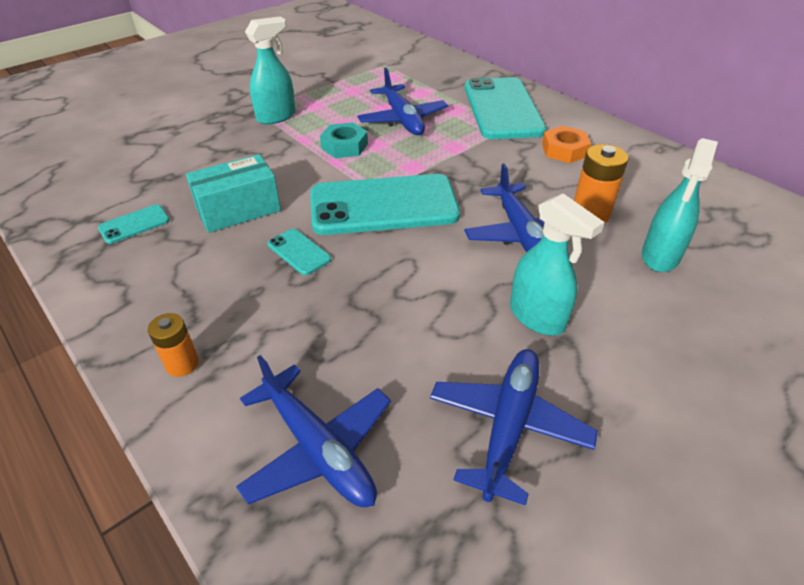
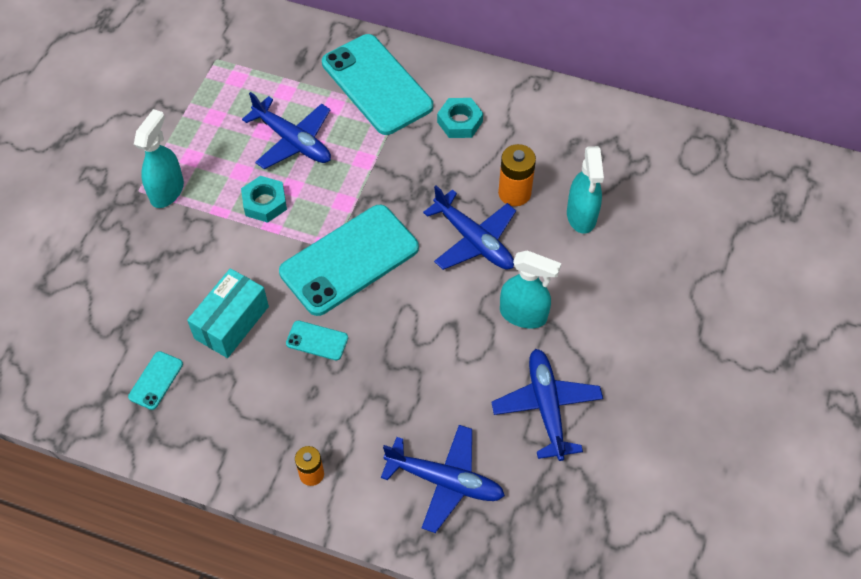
camera: 30 degrees left, 15 degrees up
(564, 150) = (460, 122): orange nut -> turquoise nut

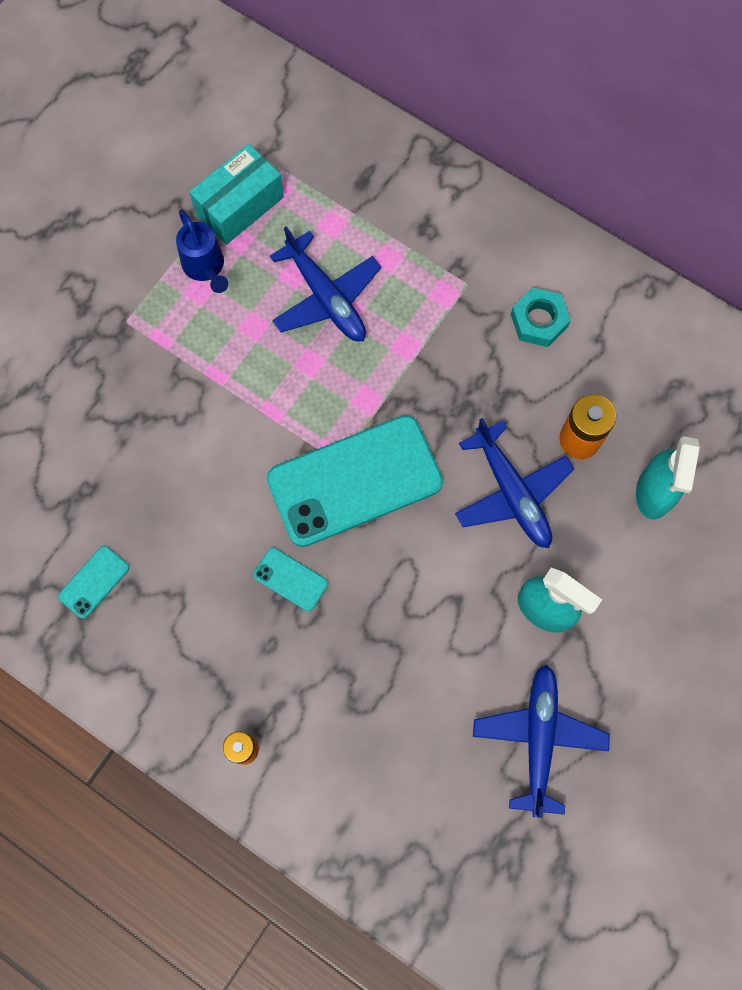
camera: 15 degrees right, 15 degrees up
(167, 191) = (160, 331): turquoise spray bottle -> none
(192, 141) = (205, 267): none -> blue watering can
(231, 322) = (197, 529): turquoise box -> turquoise box (240, 206)
(264, 203) = (272, 376): turquoise nut -> none
(377, 85) = (449, 241): turquoise phone -> none
(445, 481) = (394, 800): blue plane -> none

